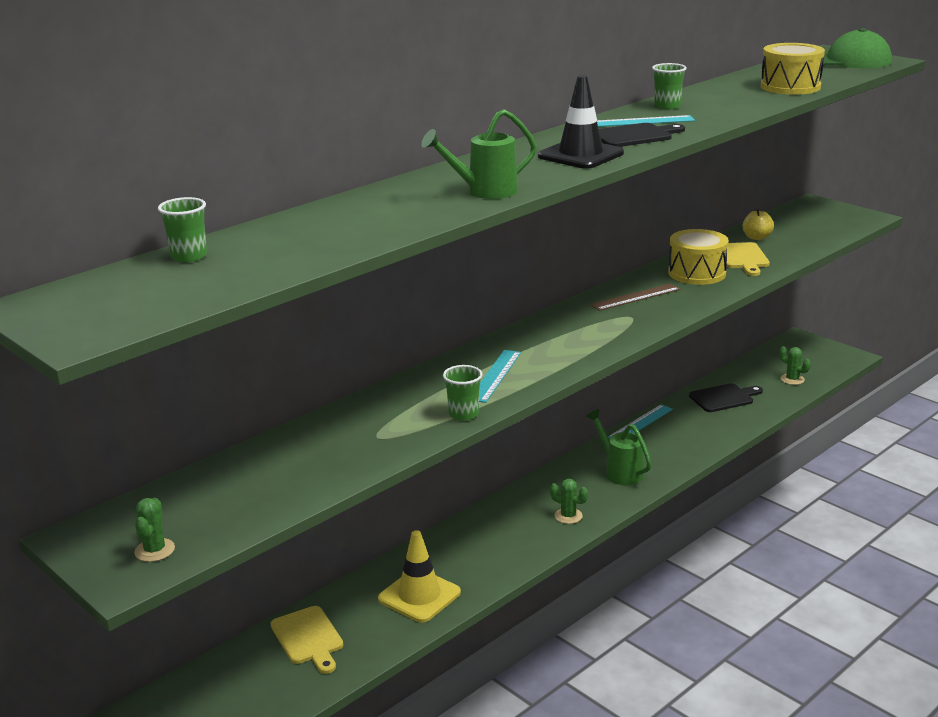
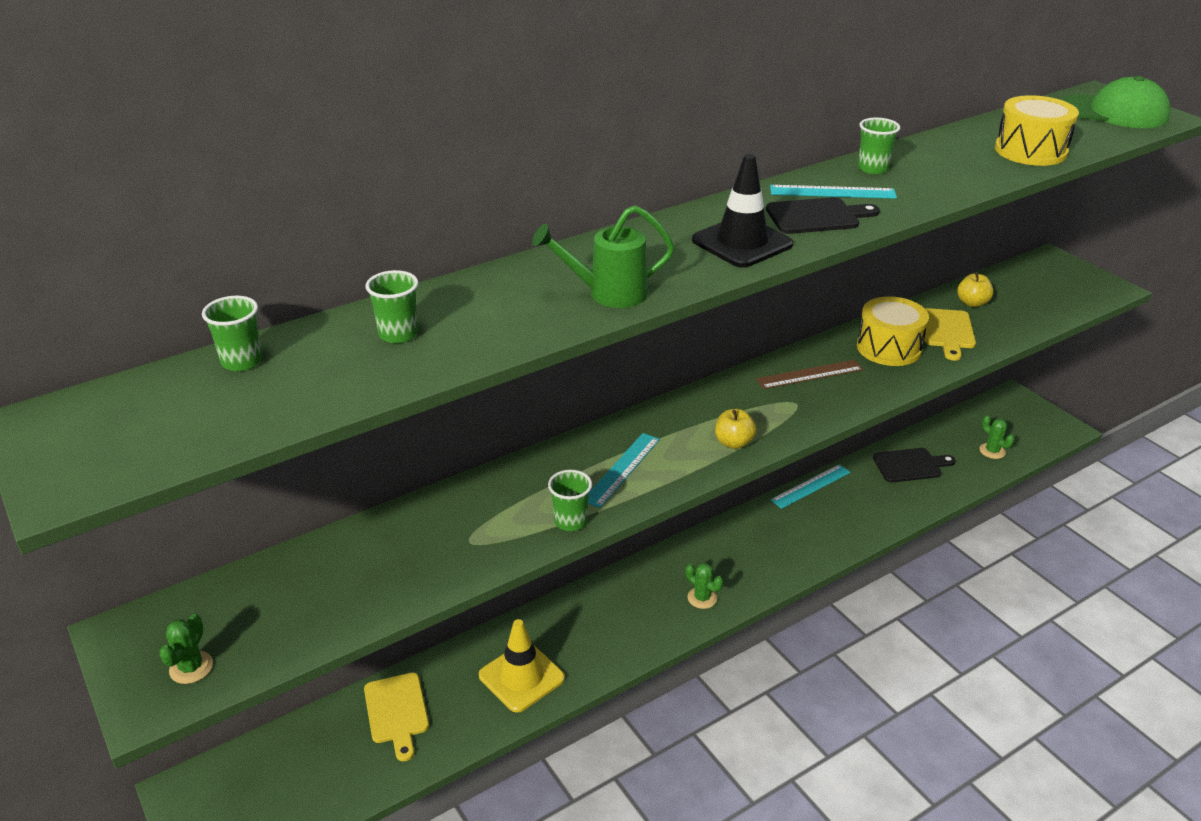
camera: 10 degrees right, 10 degrees up
(317, 229) = (398, 334): none -> green cup
(587, 348) = (733, 442): none -> yellow apple
(619, 471) = (772, 547): green watering can -> none

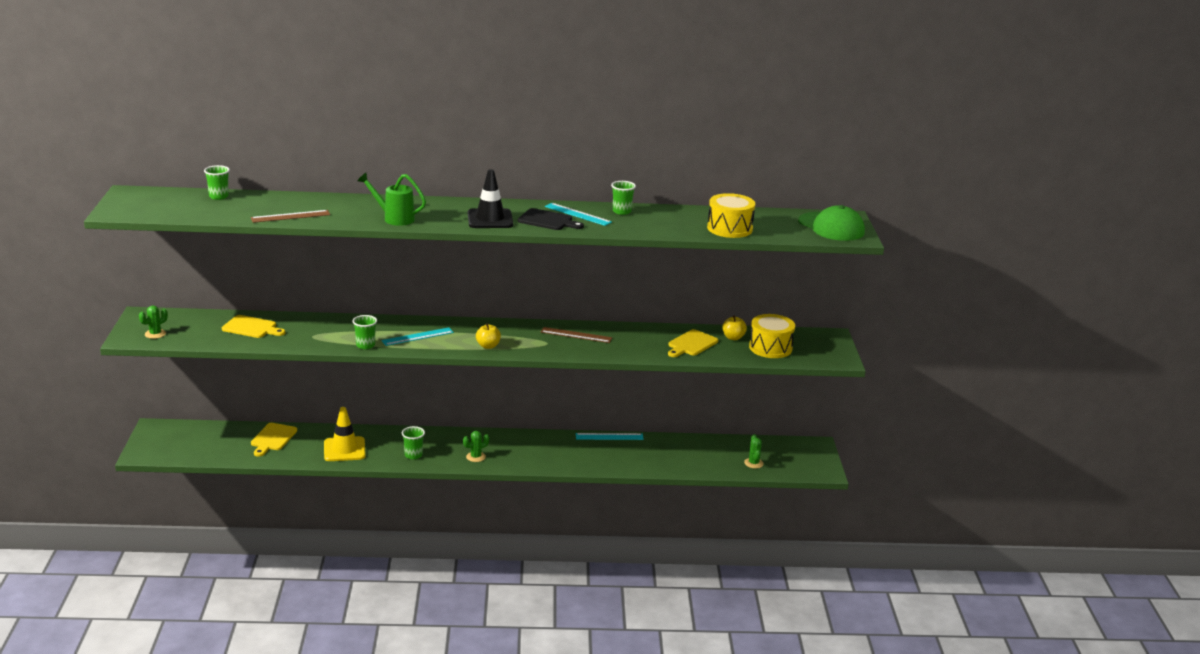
camera: 30 degrees right, 10 degrees down
(351, 570) = (251, 327): none -> yellow cutting board
(398, 334) = (288, 206): green cup -> green cup (413, 455)
(435, 355) = (290, 216): none -> brown ruler
(702, 598) = (476, 457): green cactus -> green cactus turned 75 degrees clockwise
(889, 348) = (642, 339): yellow drum -> yellow drum (770, 348)
(910, 465) = (687, 450): black cutting board -> none

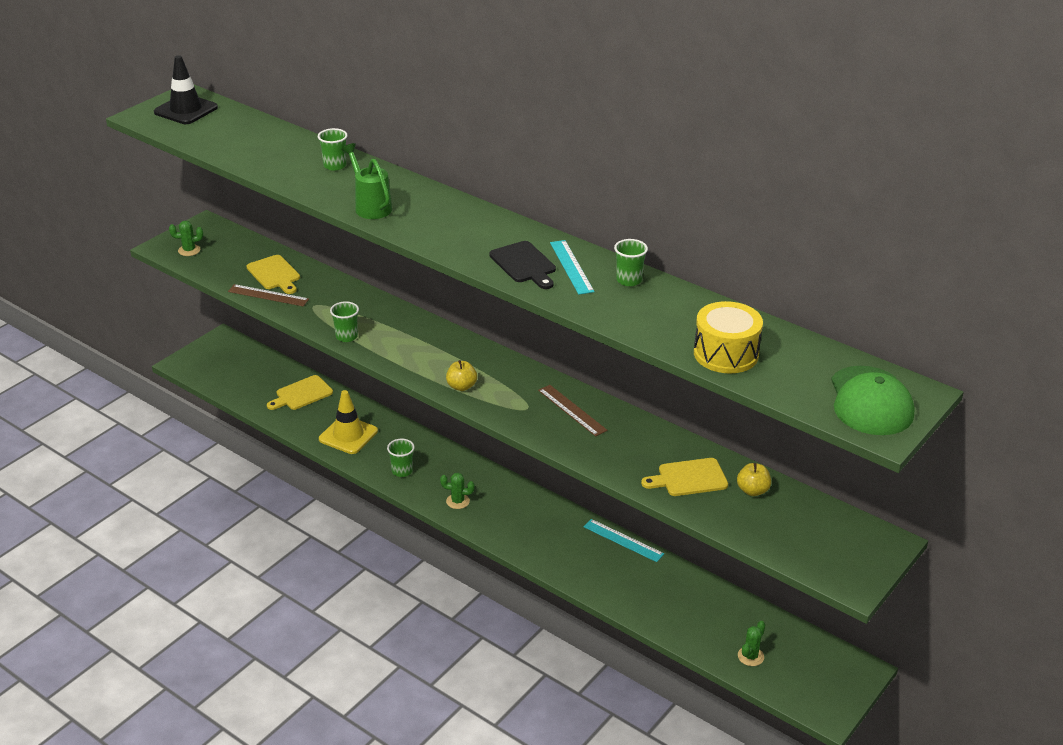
camera: 40 degrees right, 10 degrees up
(218, 196) = (252, 124): green cup -> green cup (335, 166)
(290, 216) = (279, 170): brown ruler -> brown ruler (268, 295)
(417, 336) = (408, 345): turquoise ruler -> none
(490, 219) = (465, 241): black traffic cone -> black traffic cone (186, 110)
(770, 348) = (781, 526): yellow drum -> none

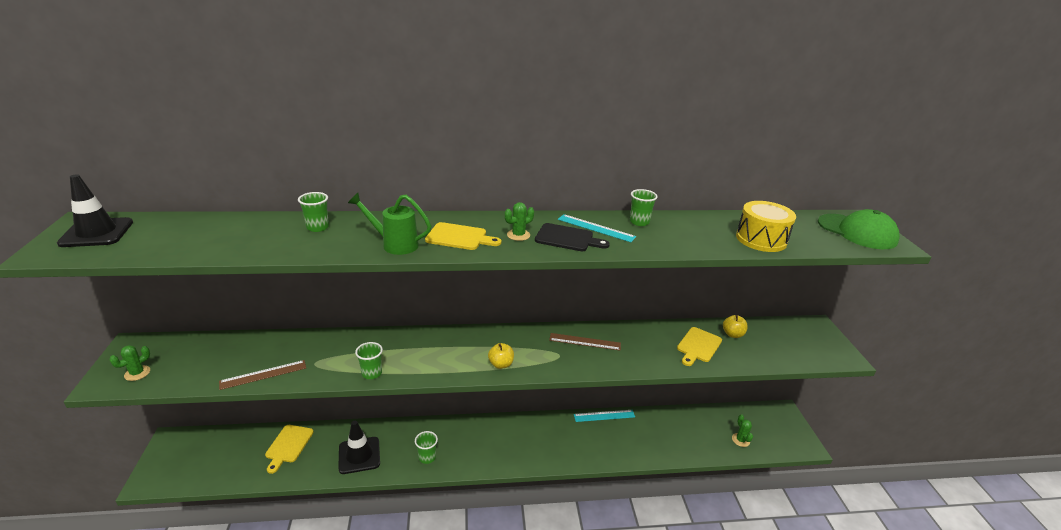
camera: 45 degrees left, 5 degrees down
(274, 274) = (249, 355): yellow cutting board -> yellow cutting board (459, 237)
(348, 435) = (359, 455): yellow traffic cone -> black traffic cone
(457, 501) = (487, 454): green cactus -> green cactus (518, 235)

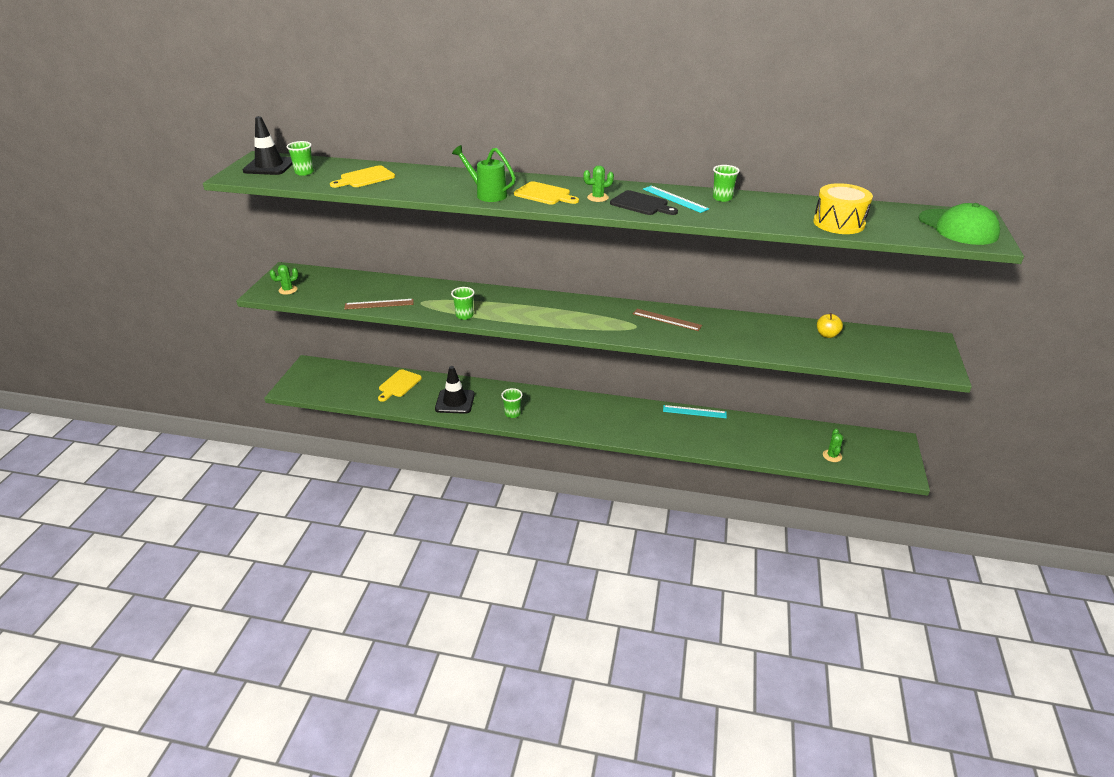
camera: 20 degrees right, 5 degrees up
(317, 227) = (430, 177): green cup -> green cup (304, 172)
(501, 364) = (578, 325): yellow apple -> none
(698, 346) = (782, 339): yellow cutting board -> yellow cutting board (365, 178)

